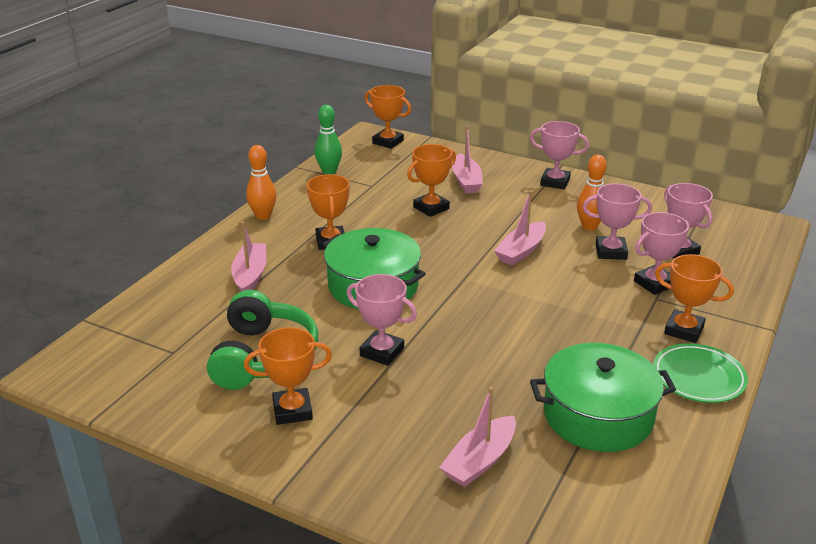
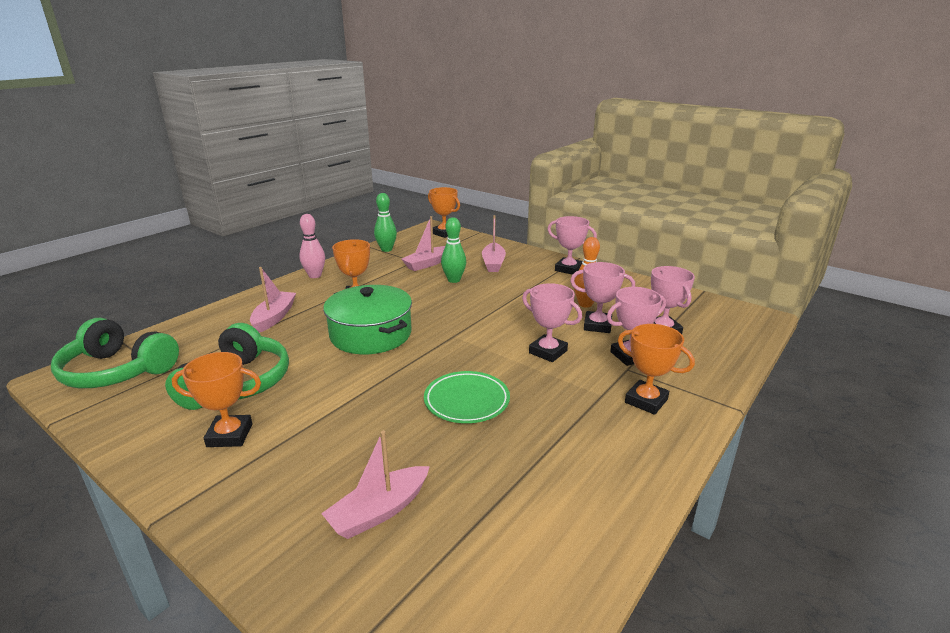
camera: 10 degrees right, 5 degrees down
(117, 357) = (117, 371): none -> green headphones
(263, 216) = (315, 275): orange bowling pin -> pink bowling pin
(382, 352) = (345, 390): pink trophy -> pink trophy (548, 352)
(431, 208) = (454, 280): orange trophy -> green bowling pin
(521, 251) = (515, 318): pink boat -> pink boat (427, 264)
(598, 415) = (525, 477): green pot -> none
(698, 377) = (647, 450): green plate -> green plate (466, 401)

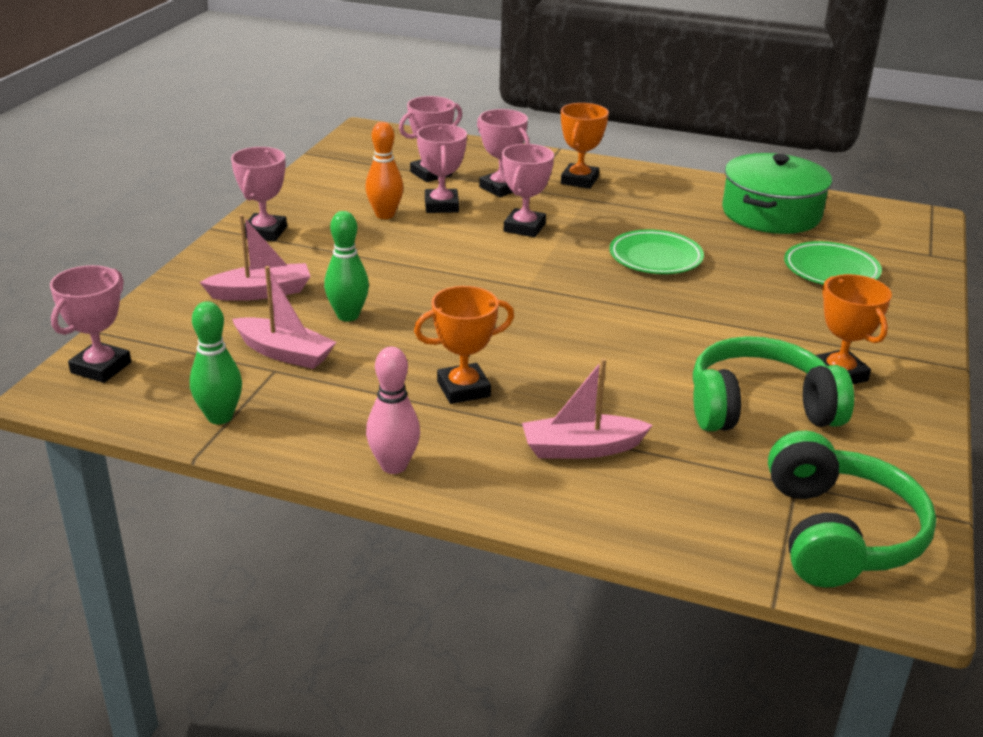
camera: 110 degrees left, 5 degrees up
(371, 334) = (568, 345): green pot -> green pot (771, 213)
(379, 511) = (831, 270): pink boat -> green plate
(444, 233) = (101, 368): orange trophy -> pink trophy

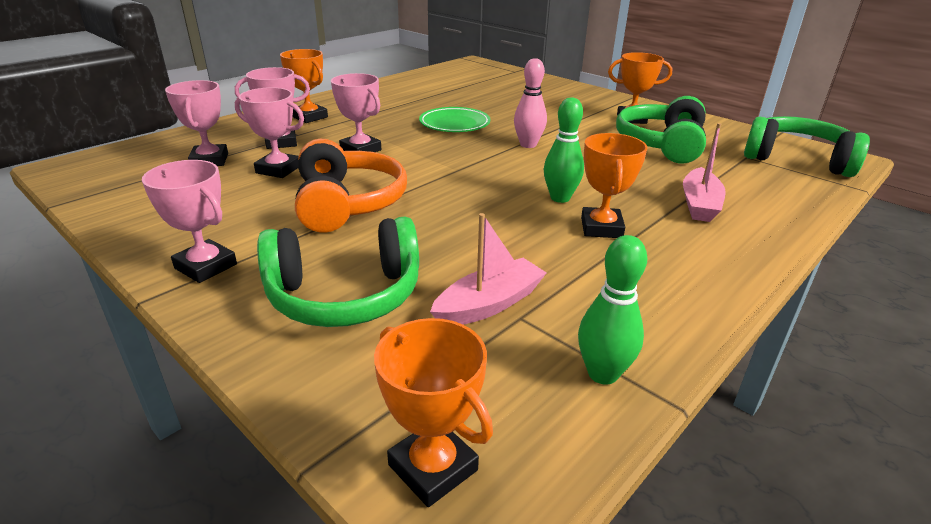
camera: 65 degrees left, 0 degrees up
(101, 368) = (432, 467): pink trophy -> orange trophy
(261, 292) = (345, 295): pink boat -> green headphones
(348, 316) = (440, 254): green bowling pin -> green bowling pin (560, 198)
(385, 215) = (260, 196): orange bowling pin -> none
(394, 466) = (714, 284): pink bowling pin -> pink bowling pin (528, 145)
(404, 253) = (347, 203): none -> orange headphones
(771, 213) = (429, 86): green pot -> none
(831, 270) = (513, 92): green plate -> none

